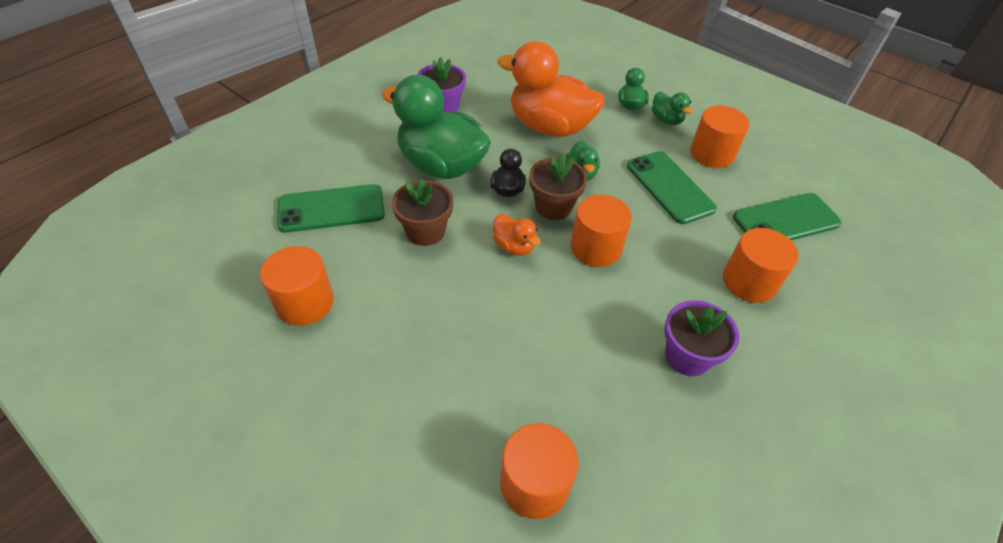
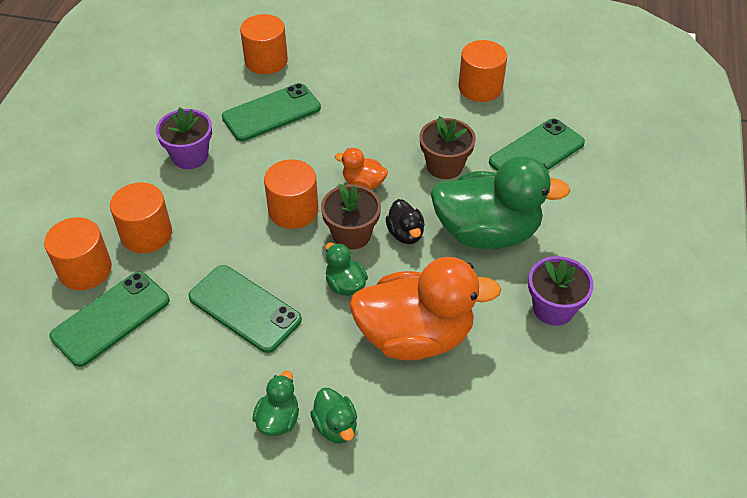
camera: 155 degrees right, 0 degrees up
(567, 378) = (271, 113): none -> green phone
(666, 120) = (278, 419): green duck -> green duck turned 75 degrees clockwise
(711, 154) = (206, 383): orange cylinder -> orange cylinder (85, 270)

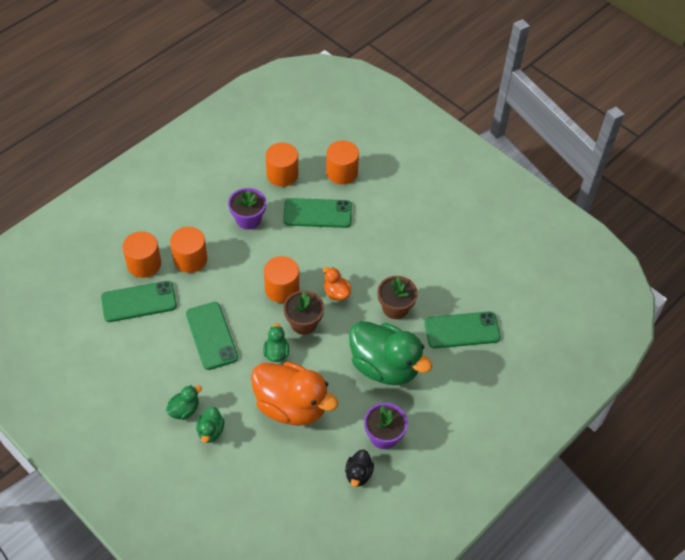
camera: 30 degrees right, 5 degrees up
(405, 234) = (335, 340): black duck -> black duck (358, 474)
(480, 87) = (465, 263): orange cylinder -> orange cylinder (282, 174)

